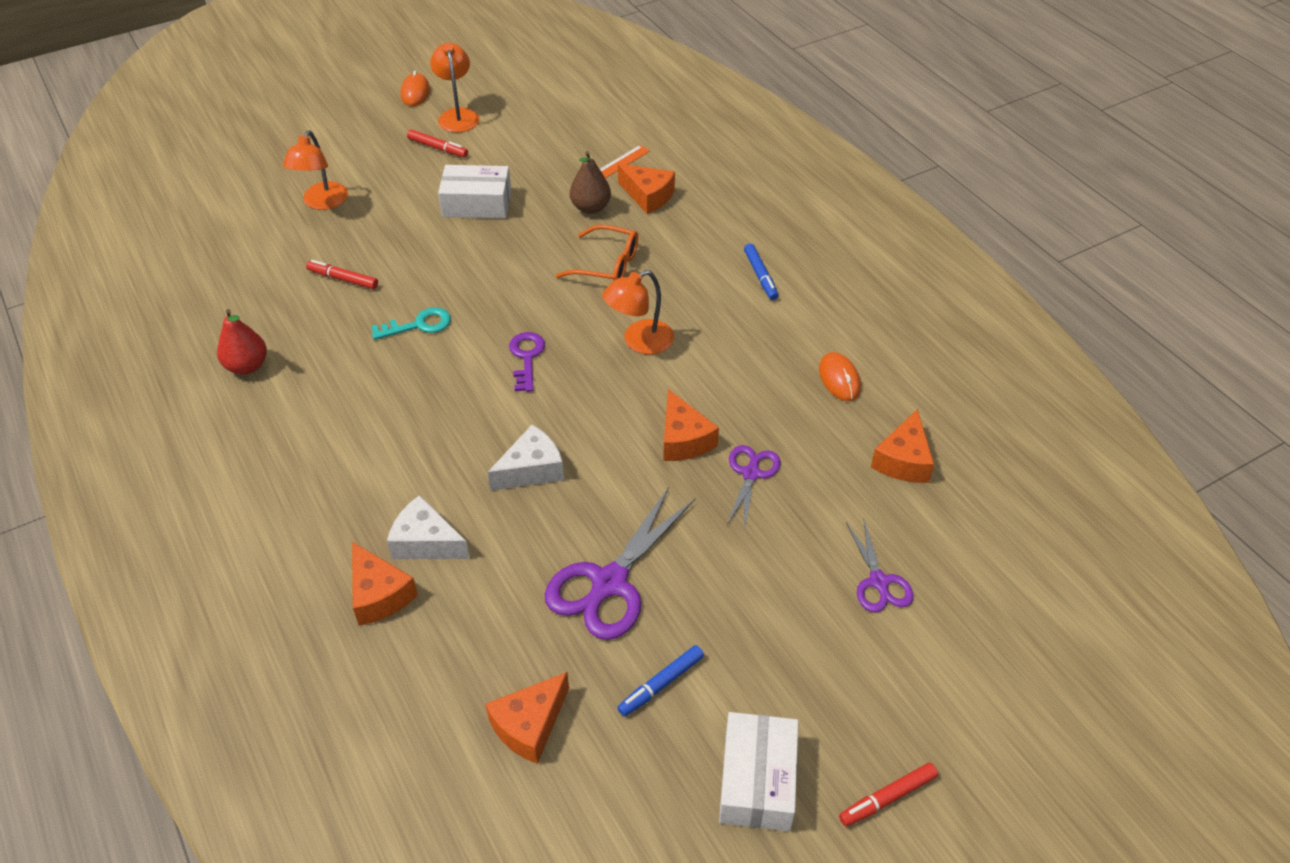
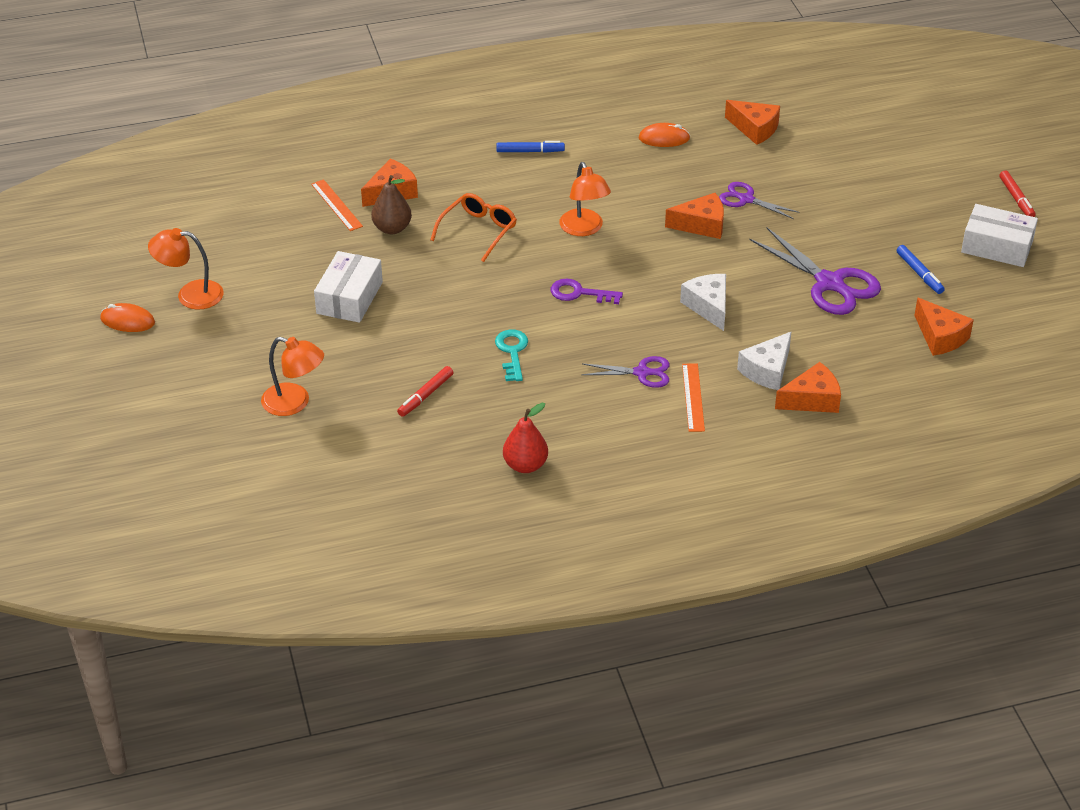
camera: 75 degrees left, 5 degrees down
(368, 480) = (693, 397): none -> orange ruler
(438, 148) = (242, 314): red marker -> none
(879, 582) = (858, 164): purple scissors -> purple scissors (642, 373)

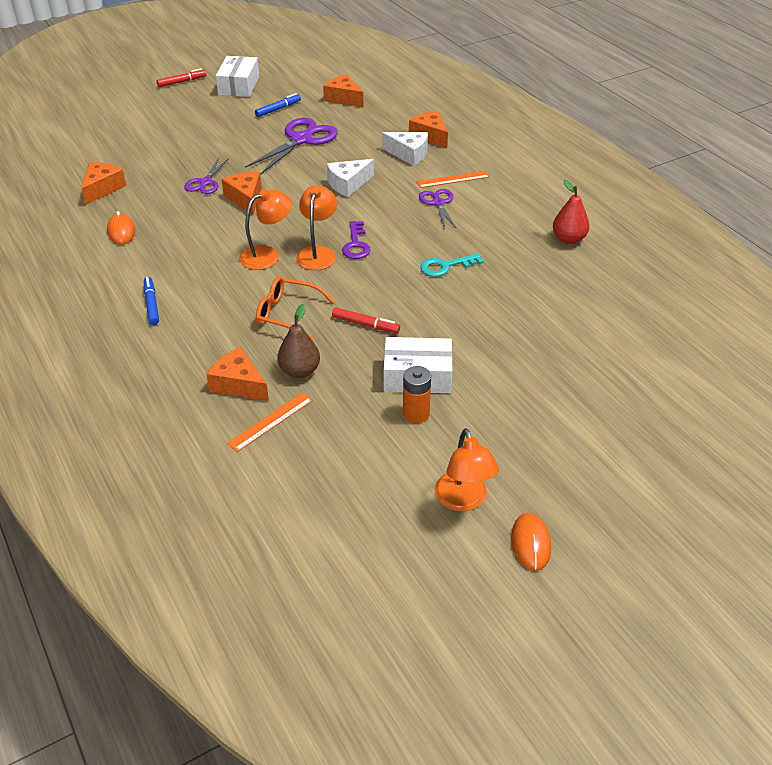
camera: 105 degrees left, 0 degrees up
(294, 403) = (578, 377): orange lamp -> orange lamp (318, 253)
(301, 288) = (416, 414): none -> orange battery
(425, 395) = (523, 302): red marker -> red marker (365, 324)
(940, 337) = (343, 98): orange cheese -> orange cheese turned 90 degrees counterclockwise

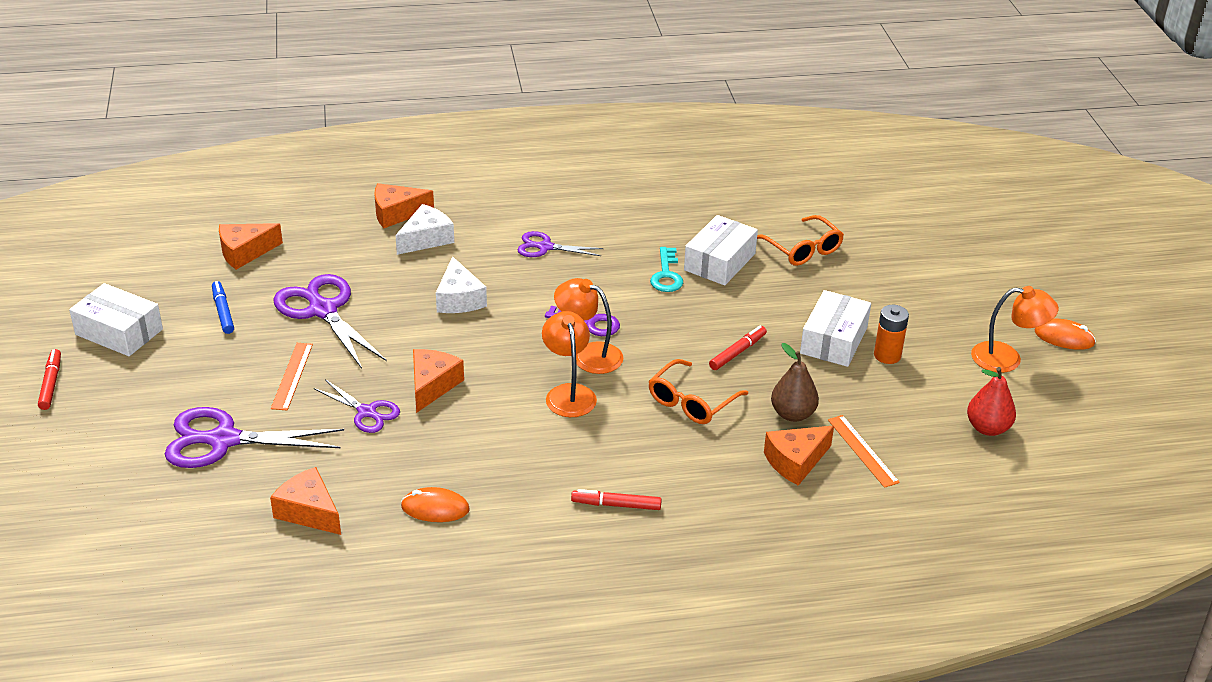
camera: 70 degrees left, 5 degrees down
(151, 304) = (616, 505): blue marker -> red marker
(156, 144) = (223, 440): none -> purple scissors
(245, 198) = (432, 385): orange cheese -> orange cheese turned 105 degrees clockwise
(453, 179) = (504, 224): orange ruler -> orange ruler (292, 376)
(485, 289) = (719, 262): none -> white box
(542, 332) = (802, 249): none -> orange glasses
(568, 239) = (665, 188): red pear -> red pear (987, 428)

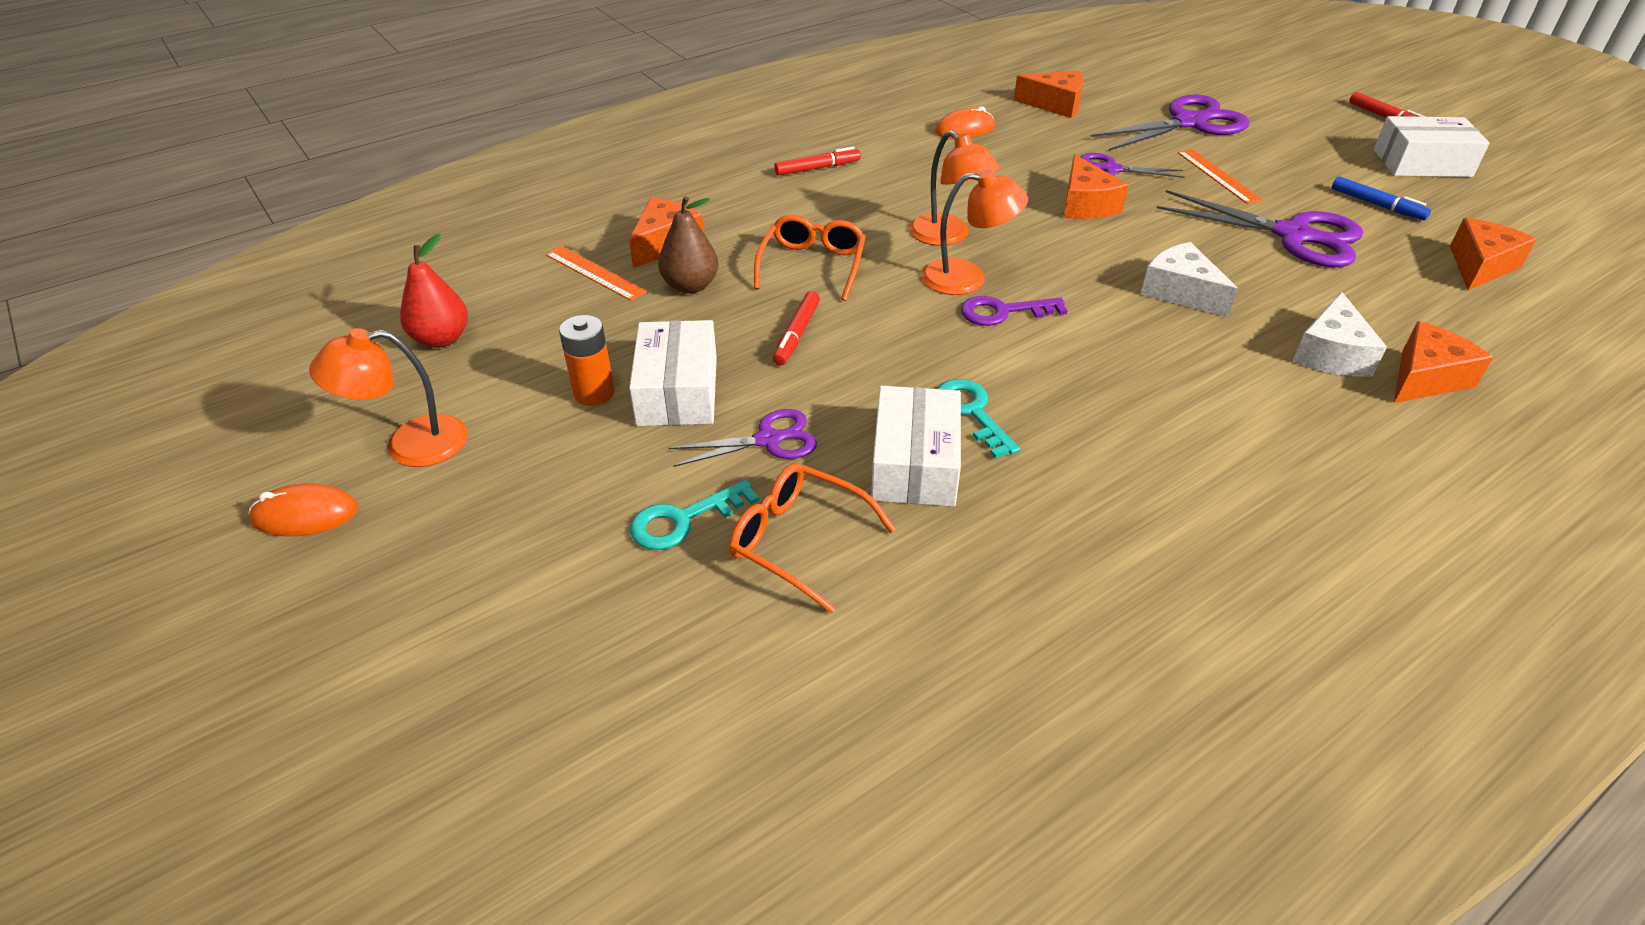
camera: 155 degrees right, 5 degrees up
(544, 247) = (1176, 397): purple scissors -> purple scissors (769, 440)
(857, 274) = (683, 520): none -> turquoise key

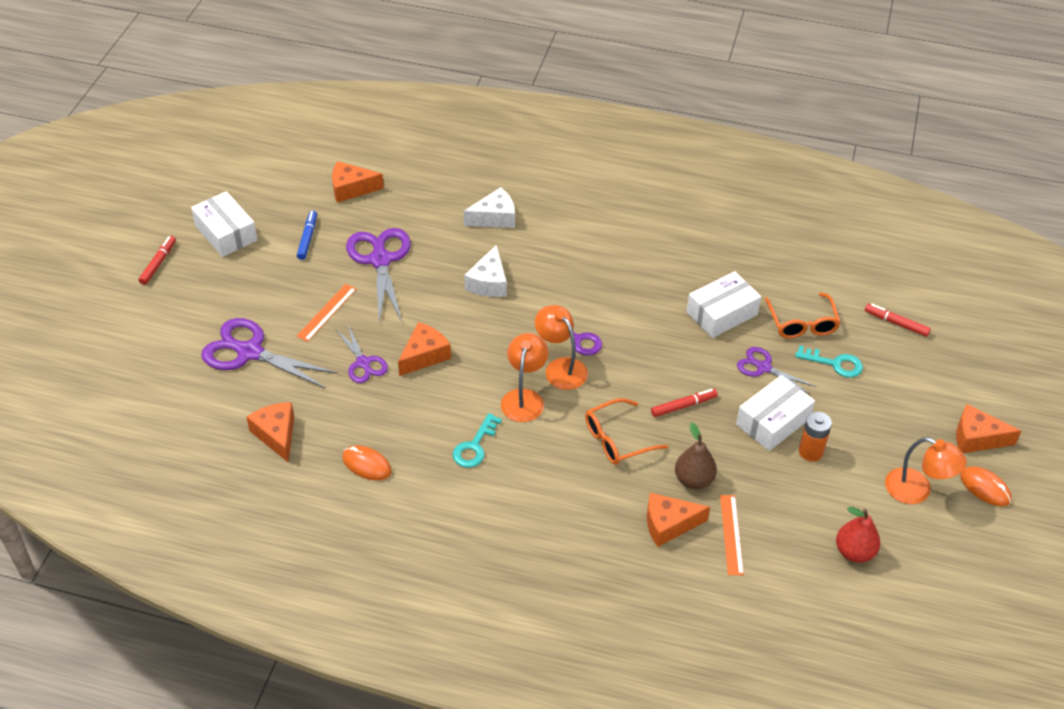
camera: 130 degrees left, 5 degrees up
(817, 168) = (502, 511): red marker -> red marker (896, 323)
(971, 412) = (669, 312): turquoise key -> turquoise key (474, 446)
(1425, 378) = (485, 186): orange cheese -> orange cheese (977, 438)

